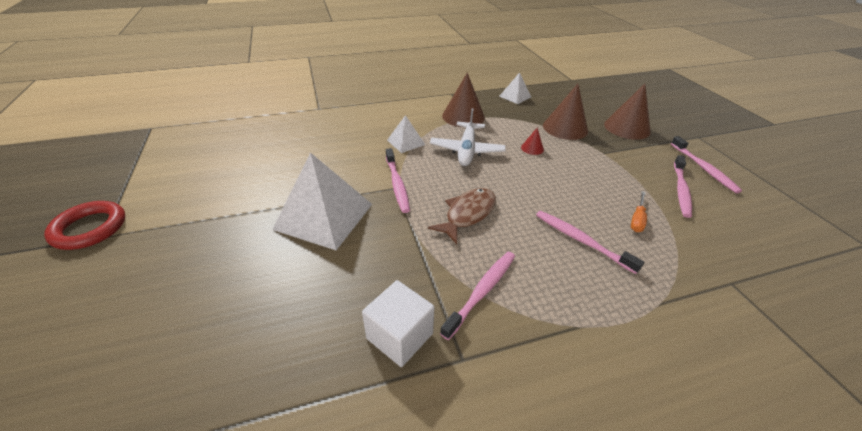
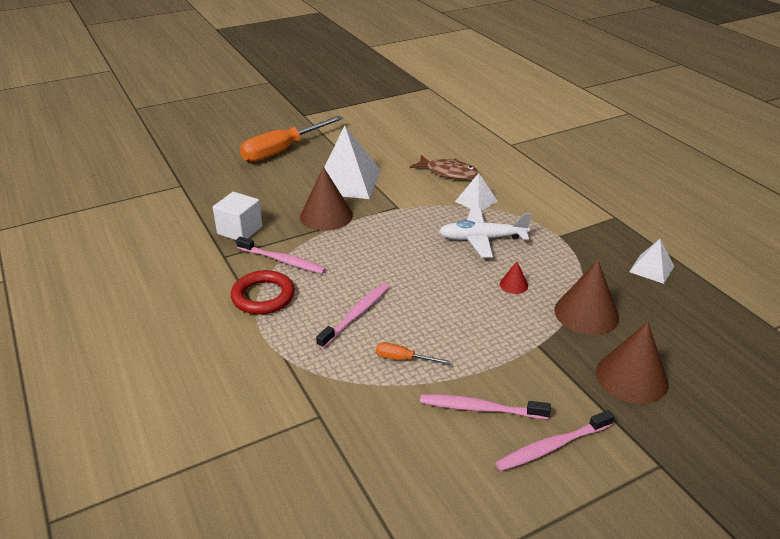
camera: 80 degrees right, 5 degrees down
(90, 228) = (309, 109): red ring -> red ring (263, 296)
(196, 270) = (282, 150): none -> orange screwdriver
(397, 184) = (402, 206): pink toothbrush -> none
(463, 116) = (558, 231): brown cone -> brown cone (326, 216)
(467, 214) = (373, 247): brown fish -> brown fish (449, 173)

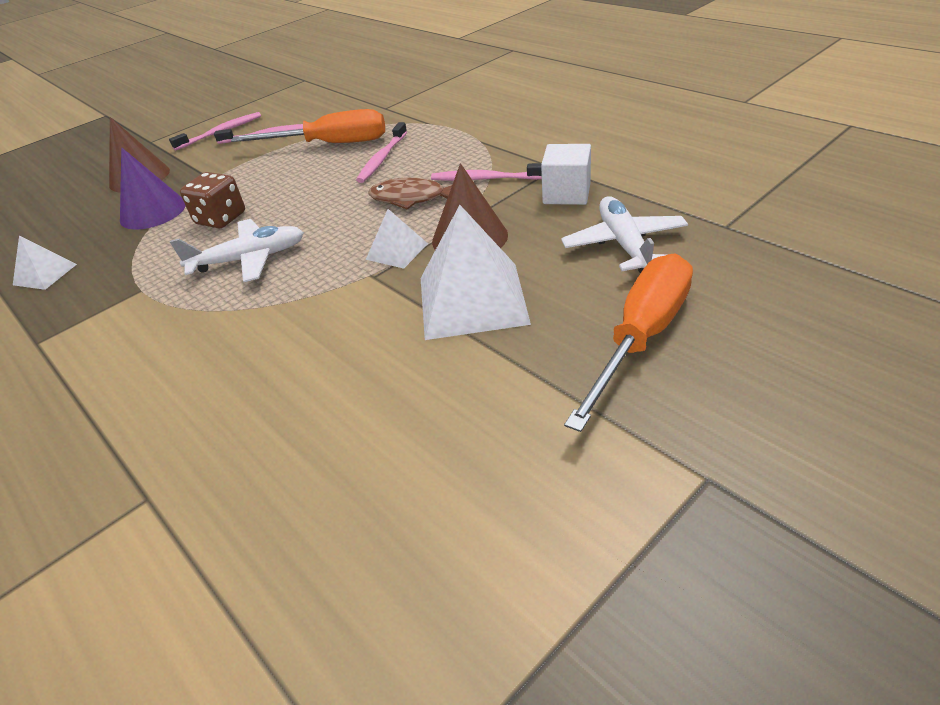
camera: 170 degrees right, 5 degrees up
(243, 189) = (624, 244): none -> white plane
(263, 296) = (480, 149): red ring -> none
(403, 359) = (331, 144): orange screwdriver -> orange screwdriver, size x2.39
(449, 173) = (295, 366): brown fish -> brown fish (412, 198)
(476, 201) = (250, 317): white pyramid -> white pyramid (397, 251)
(513, 285) = (221, 218): red cone -> brown dice
(586, 313) = (153, 211): brown cone -> purple cone

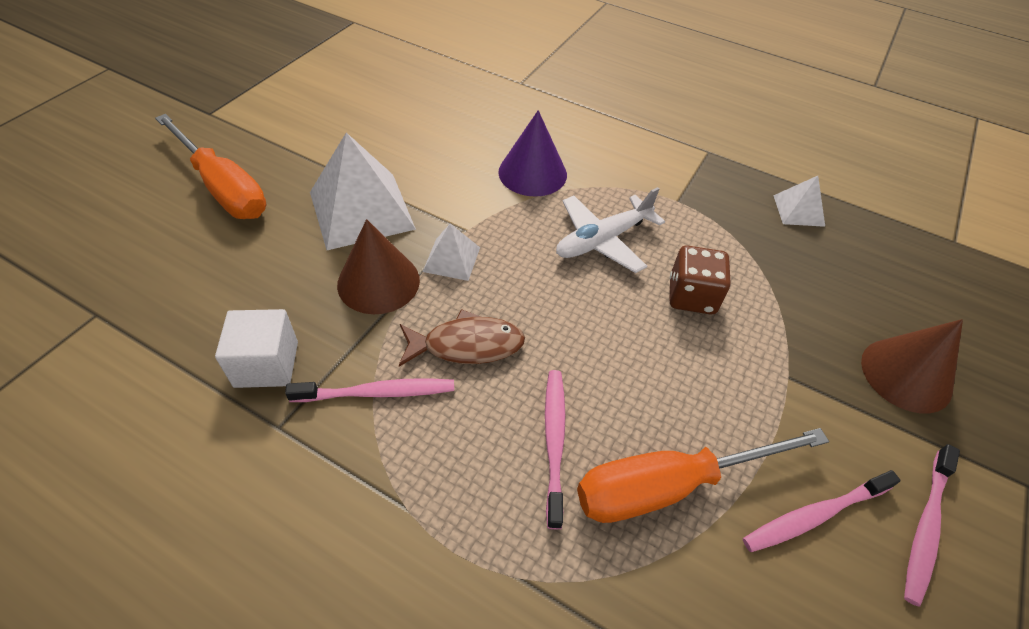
camera: 155 degrees right, 10 degrees up
(153, 211) = (794, 304): purple cone -> purple cone (532, 173)
(624, 244) = (213, 282): white plane -> none
(641, 337) = (223, 187): orange screwdriver -> orange screwdriver turned 60 degrees counterclockwise

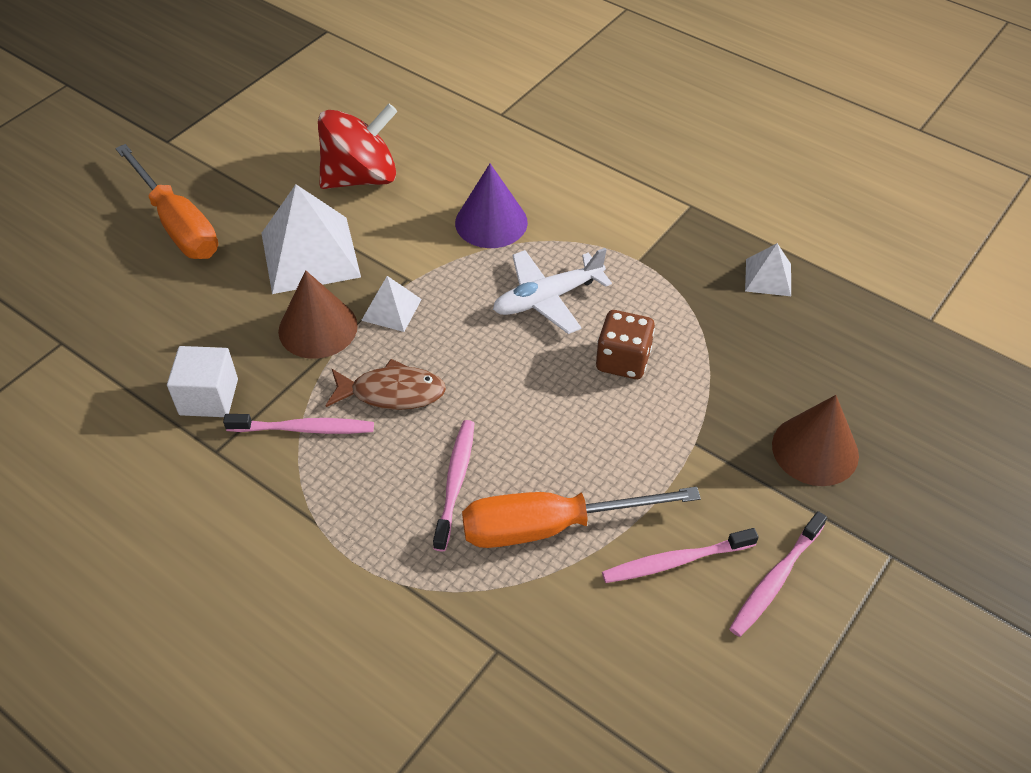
camera: 10 degrees right, 0 degrees up
(402, 138) = (361, 177): none -> red spinning top

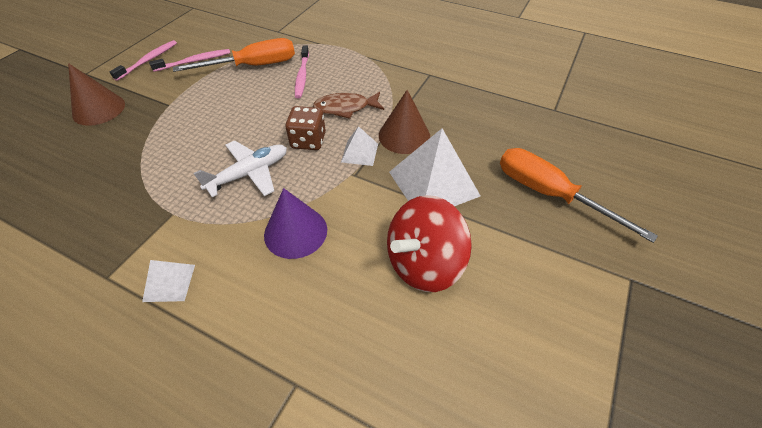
camera: 170 degrees right, 0 degrees up
(209, 397) = (448, 95): white cube -> none
(303, 429) = (389, 87): pink toothbrush -> none
(623, 360) = (201, 141): brown dice -> brown dice (308, 141)
(768, 277) = (68, 212): white pyramid -> white pyramid (169, 282)

